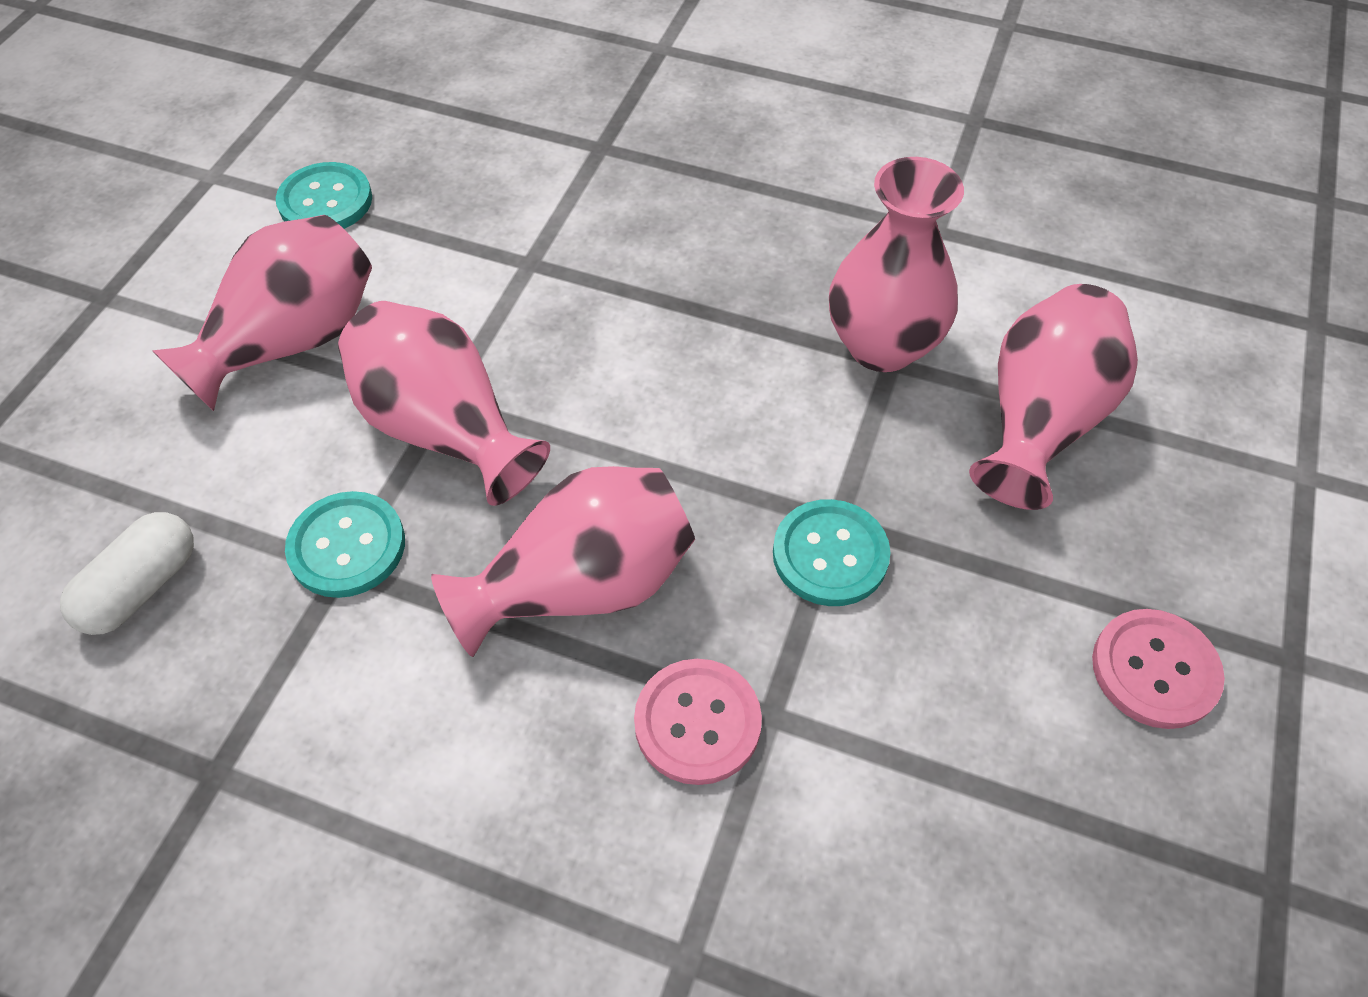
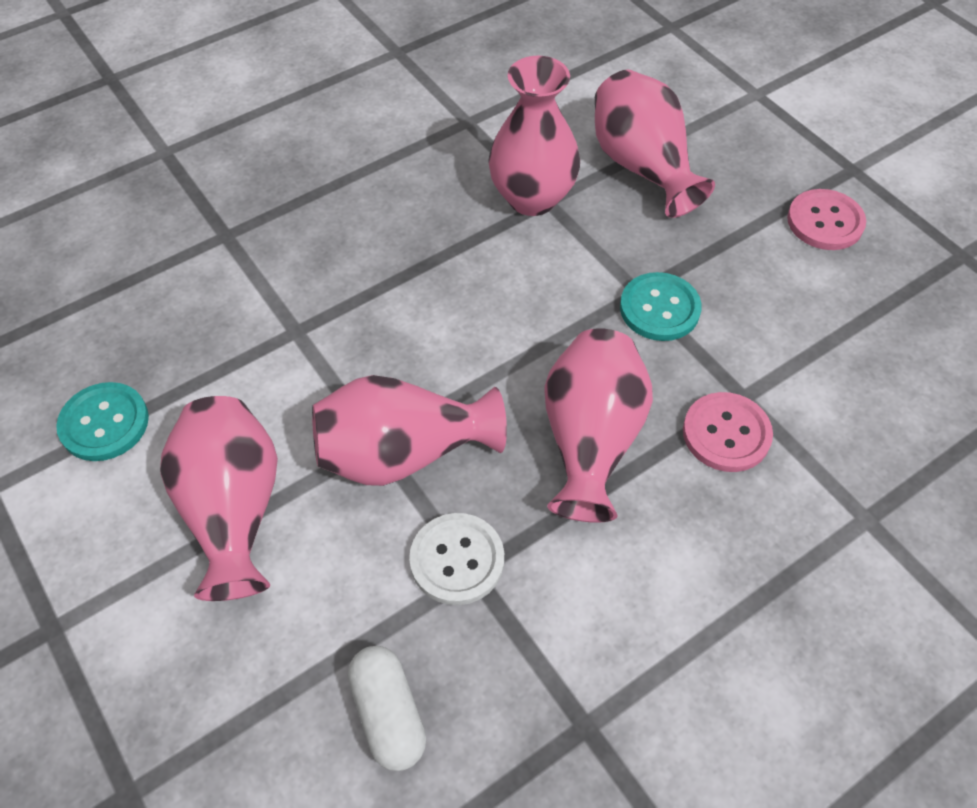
camera: 55 degrees left, 0 degrees up
(347, 546) = (457, 560): turquoise button -> white button

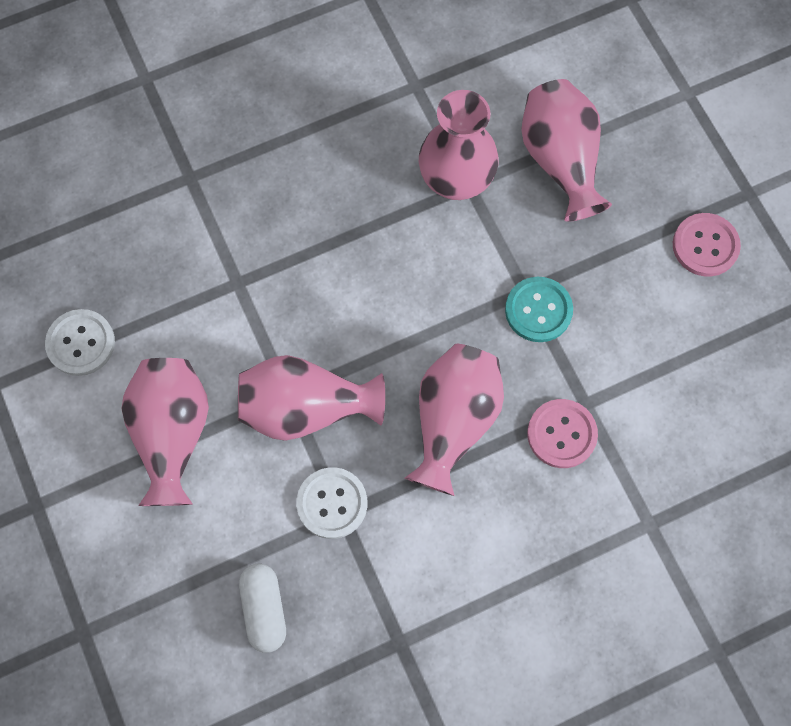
camera: 10 degrees right, 15 degrees up
(104, 423) = (81, 343): turquoise button -> white button

